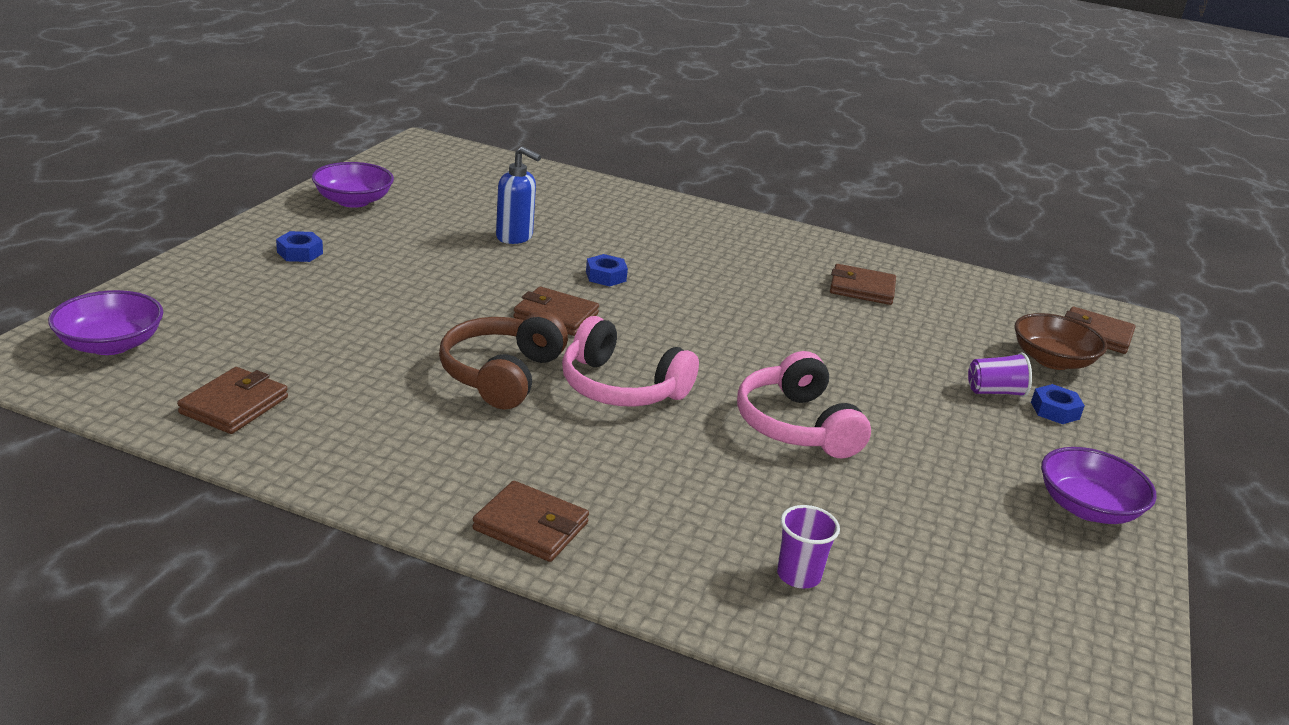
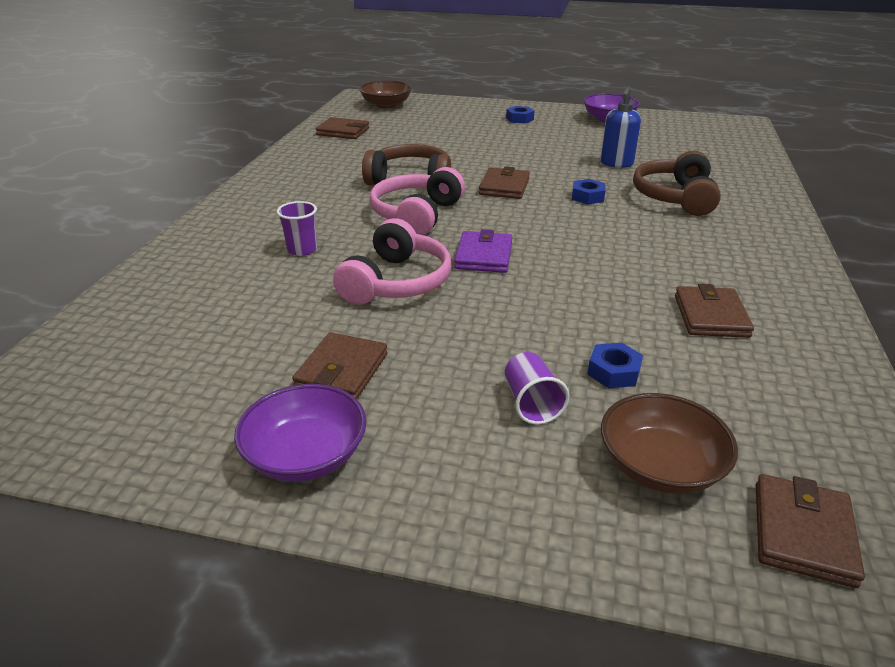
camera: 85 degrees right, 5 degrees up
(111, 344) = (386, 105): purple bowl -> brown bowl
(531, 526) = (247, 203): brown wallet -> brown wallet (342, 371)
(624, 235) = (675, 197): none -> brown headphones
(741, 364) = (484, 256): none -> purple wallet
(796, 426) = (396, 282): pink headphones -> pink headphones turned 135 degrees clockwise
(798, 575) = (197, 286): purple cup -> purple cup (302, 250)
(1055, 410) = (516, 453): blue nut -> blue nut (613, 372)

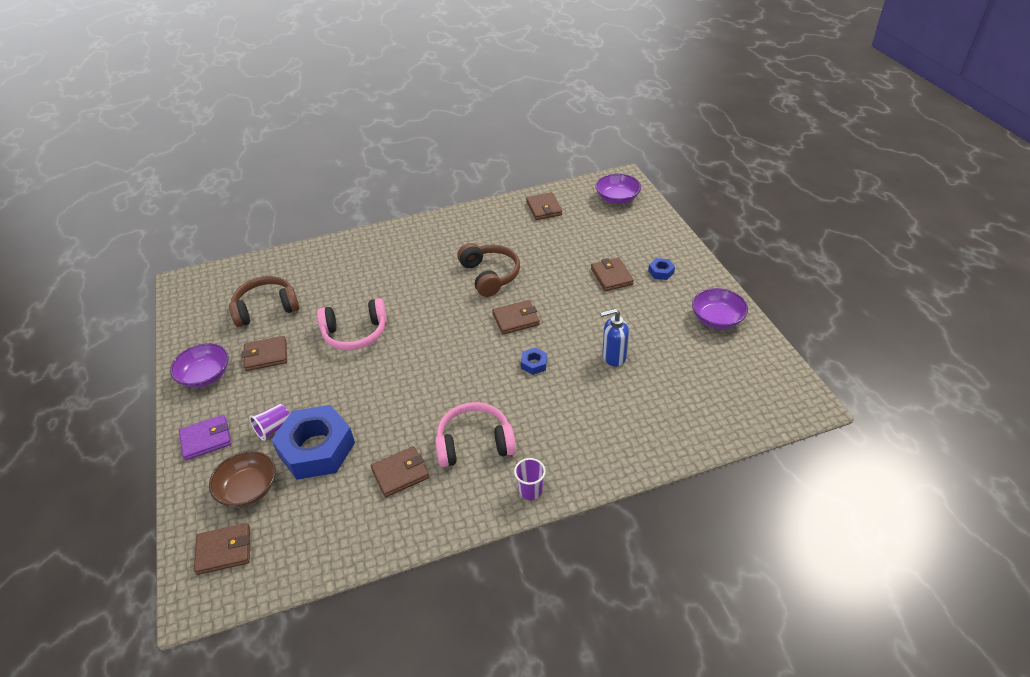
camera: 60 degrees right, 10 degrees up
(302, 250) = (366, 283): purple cup -> purple cup (530, 490)
(386, 105) = (617, 198): brown bowl -> purple bowl
(417, 215) = (441, 302): pink headphones -> pink headphones (474, 443)
(484, 256) = (408, 352): purple wallet -> purple wallet (206, 439)
(498, 135) = (611, 276): none -> brown wallet
(613, 372) = (316, 449): blue nut -> blue nut, size x2.44
(675, 197) = (573, 409): brown headphones -> brown headphones (266, 308)

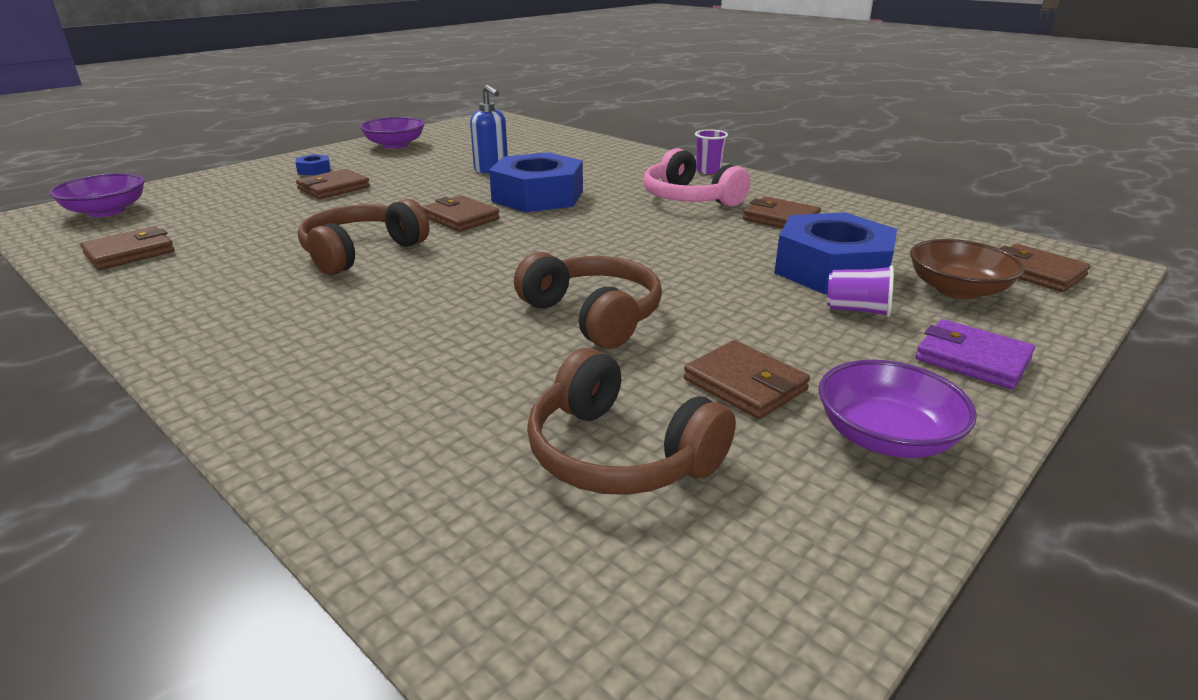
camera: 120 degrees left, 15 degrees down
(355, 333) = (593, 315): pink headphones -> brown headphones
(534, 364) = (538, 196): blue nut -> blue nut, size x2.44

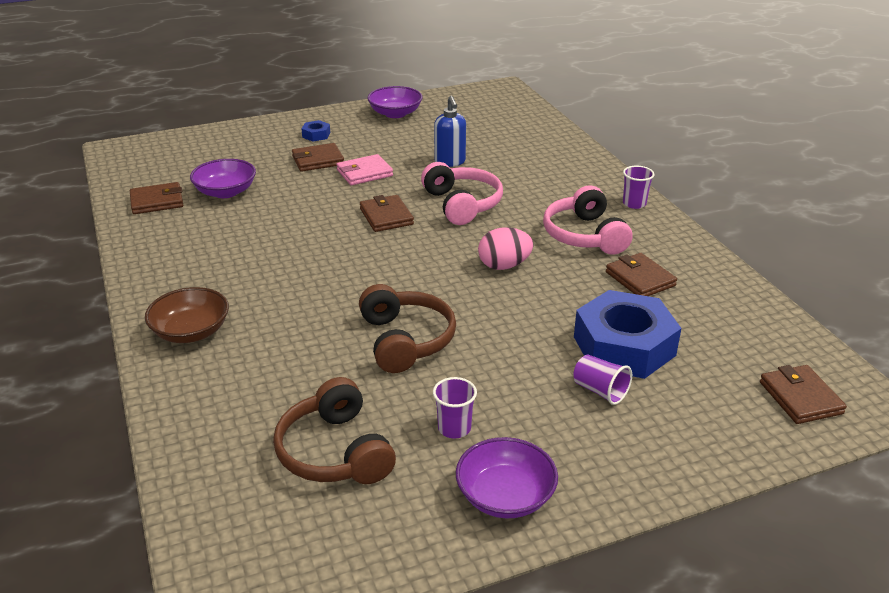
camera: 25 degrees right, 5 degrees up
(107, 211) = (160, 154): purple bowl -> purple bowl (225, 192)
(361, 252) = (296, 237): brown headphones -> none
(401, 190) = (364, 173): none -> pink wallet
(538, 196) = (462, 204): blue nut -> pink headphones
(635, 233) = (504, 266): none -> pink egg
(745, 384) = (454, 428): brown wallet -> purple cup
(957, 290) = (706, 395): brown bowl -> brown bowl (191, 331)
(972, 359) = (638, 459): purple wallet -> none

